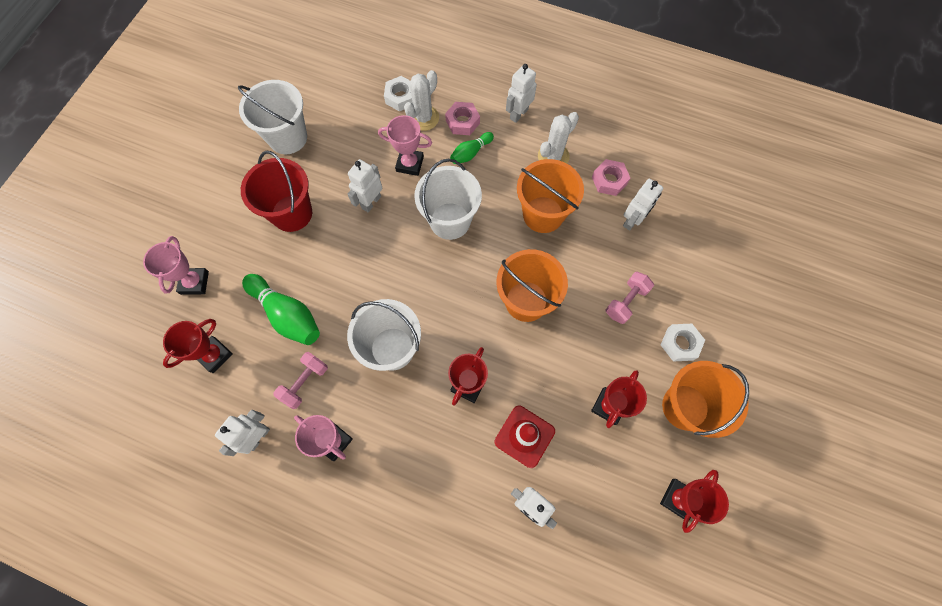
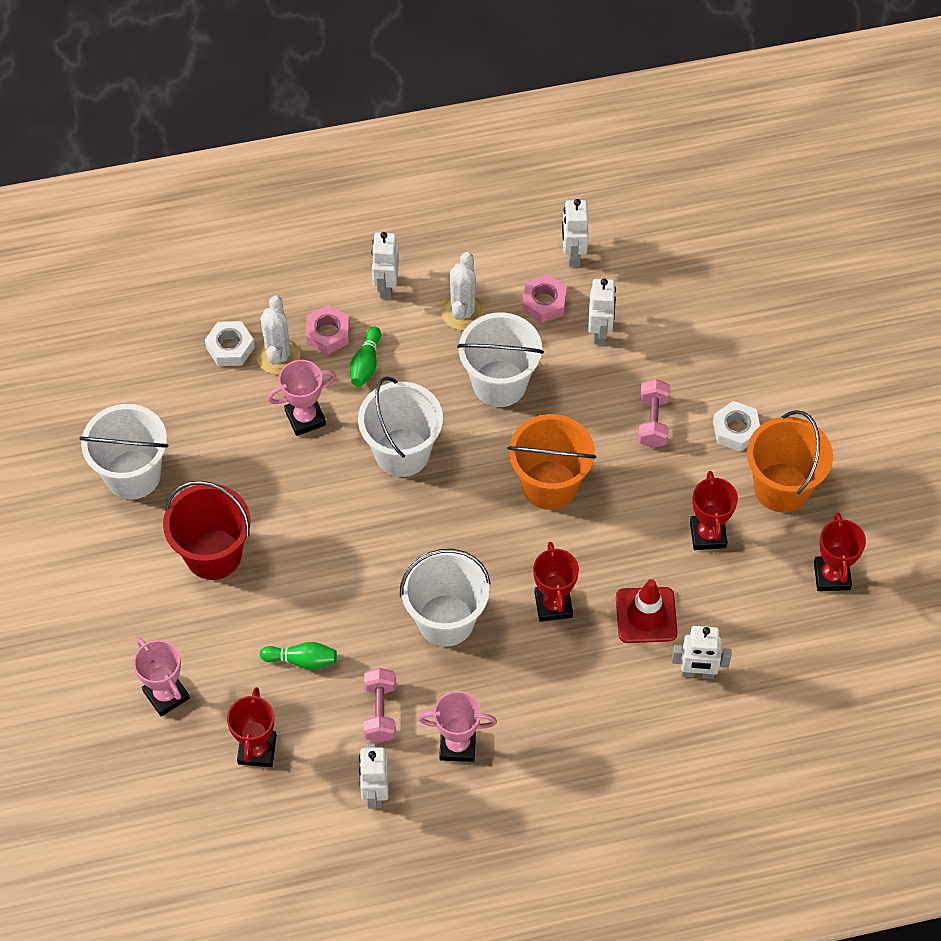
camera: 35 degrees left, 10 degrees down
(287, 314) = (302, 660): green bowling pin -> green bowling pin, size x0.57
(371, 202) = (295, 487): white robot -> white robot (573, 254)
(543, 214) = (499, 383): orange bucket -> white bucket

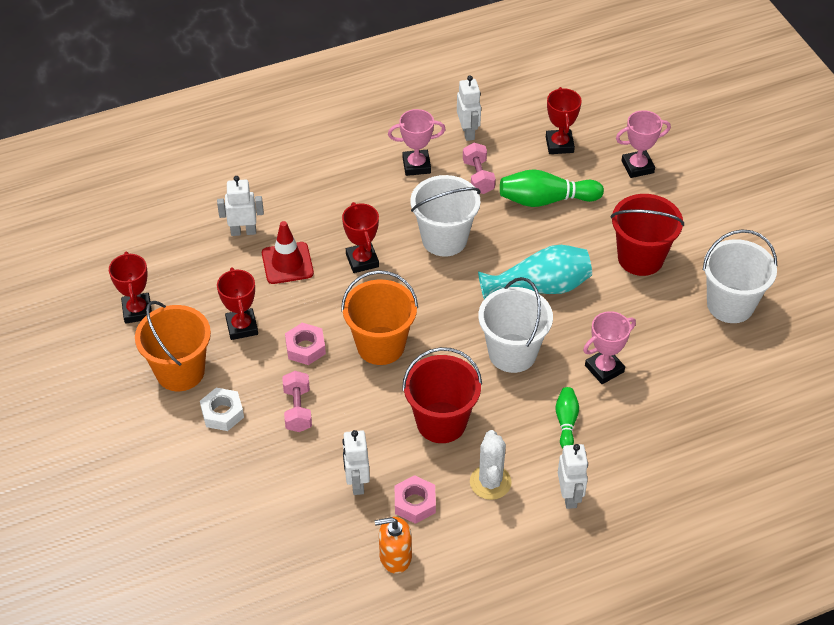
camera: 170 degrees right, 10 degrees down
(166, 695) = (637, 167): pink trophy -> pink trophy turned 60 degrees counterclockwise
(230, 347) = (693, 418): white nut -> none
(278, 356) = (647, 417): white cactus -> none
(302, 660) = (546, 200): green bowling pin -> green bowling pin, size x1.76
(328, 333) = (609, 444): pink nut -> pink nut (305, 348)
(346, 533) = (540, 287): none -> turquoise vase
(499, 383) = (441, 422): white bucket -> red bucket
(573, 254) = (395, 557): white robot -> orange soap dispenser

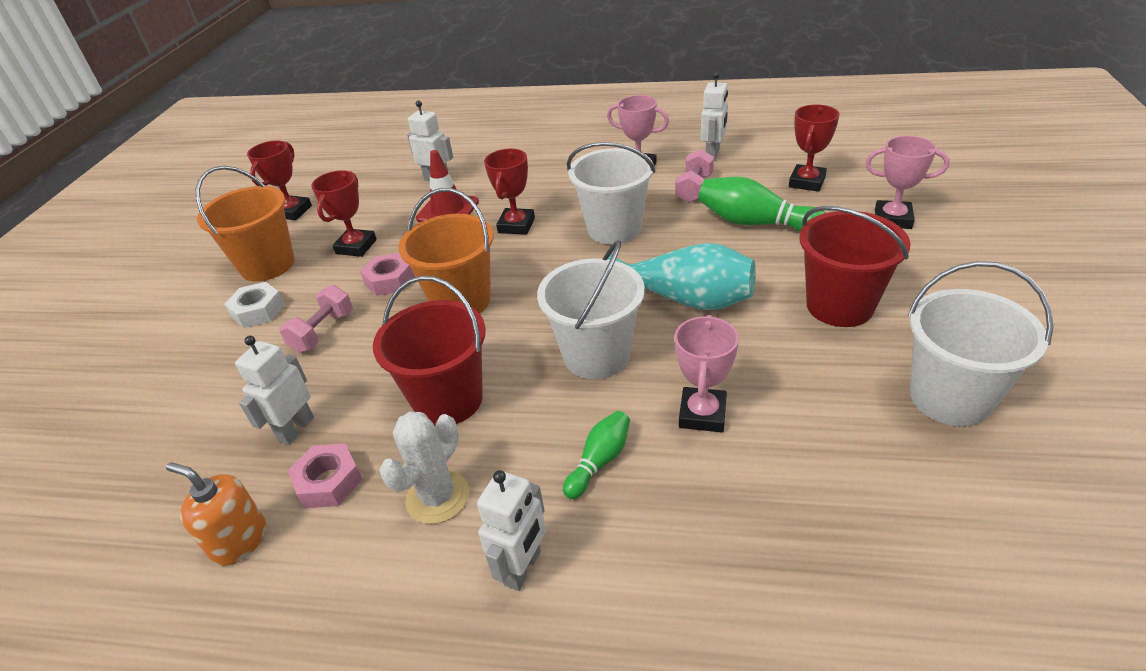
camera: 35 degrees right, 10 degrees down
(604, 369) = (702, 414): pink trophy -> pink trophy turned 75 degrees counterclockwise

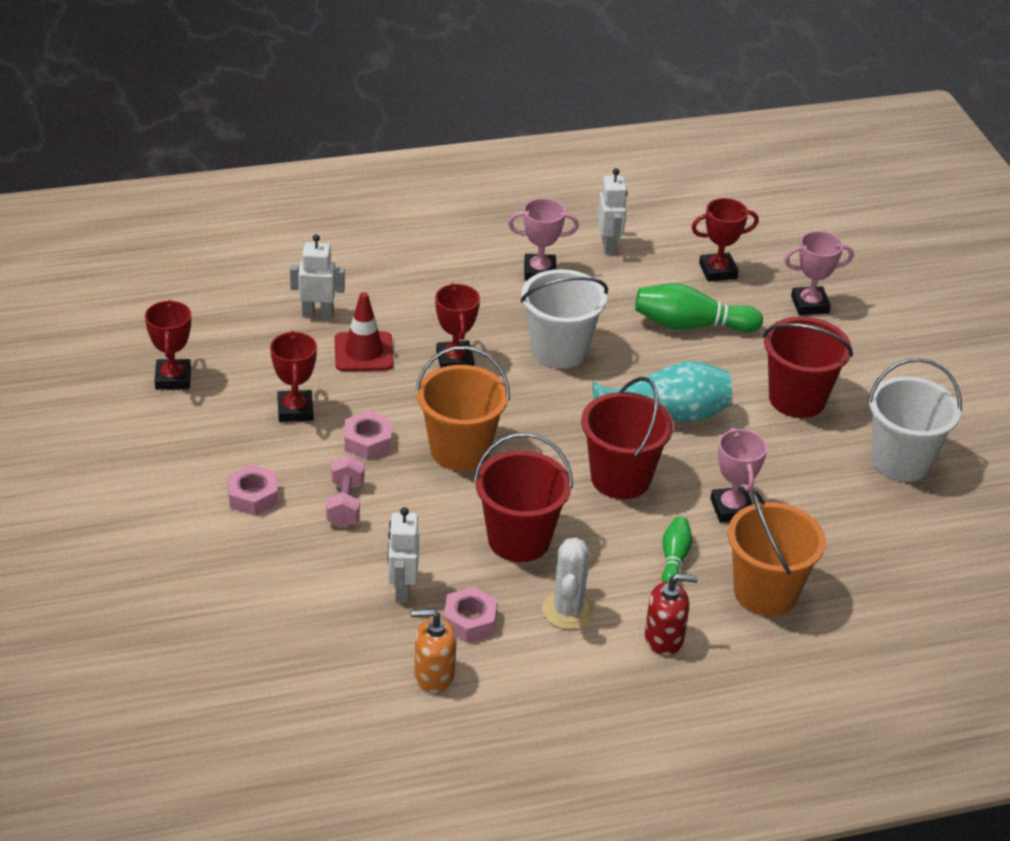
camera: 30 degrees left, 0 degrees up
(258, 311) = (252, 496): white nut -> pink nut
(267, 265) = (211, 447): orange bucket -> orange bucket (765, 592)
(523, 568) = (664, 638): white robot -> red soap dispenser
(596, 355) = (620, 478): white bucket -> red bucket
(694, 189) = (612, 292): pink dumbbell -> none
(807, 182) = (718, 271): red trophy -> red trophy turned 75 degrees clockwise

